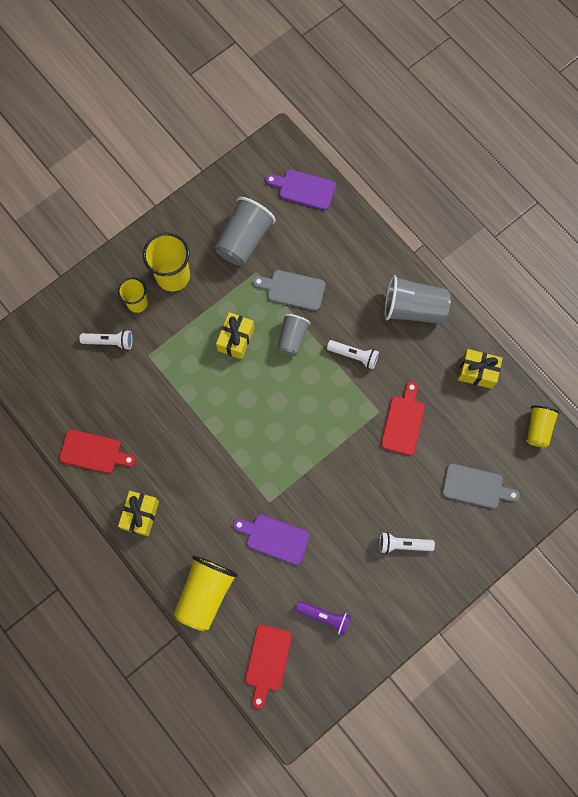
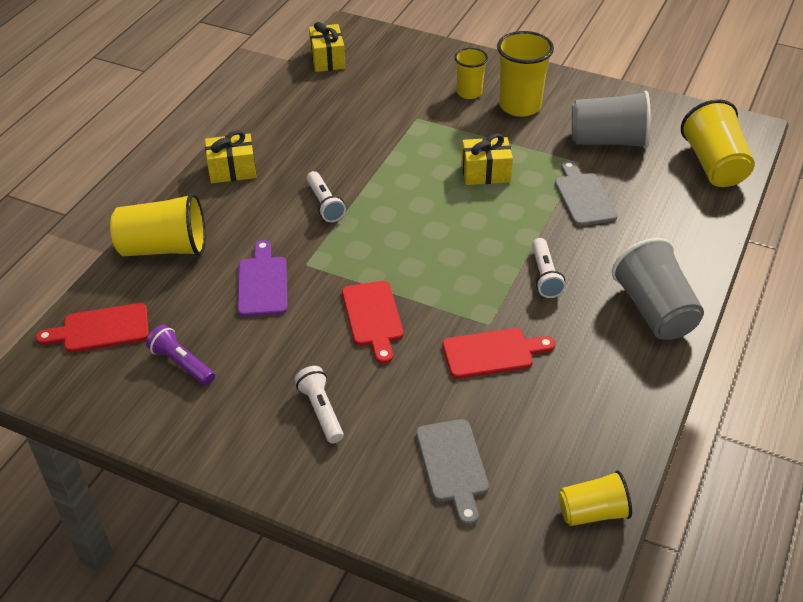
camera: 65 degrees right, 30 degrees down
(93, 452) = (283, 117): red cutting board -> red cutting board (373, 317)
(109, 342) = (412, 89): white flashlight -> white flashlight (324, 204)
(292, 338) = (523, 216): grey cup -> none
(304, 189) = (714, 165): purple cutting board -> yellow cup
(325, 617) = (182, 364): purple flashlight -> purple flashlight turned 135 degrees clockwise
(477, 372) = (622, 408): yellow gift -> yellow gift (327, 59)

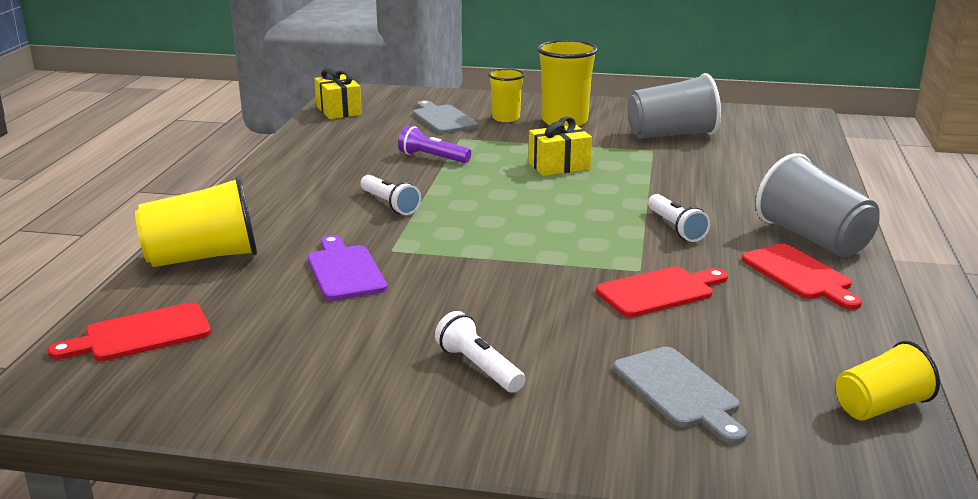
camera: 15 degrees left, 20 degrees down
(182, 364) = (268, 351): purple flashlight -> purple flashlight (432, 158)
(232, 170) = (265, 191): yellow gift -> none
(373, 317) = (498, 281): red cutting board -> red cutting board (799, 275)
(583, 197) = (675, 171): grey cutting board -> grey cutting board (443, 119)
(714, 165) = (788, 139): yellow cup -> none

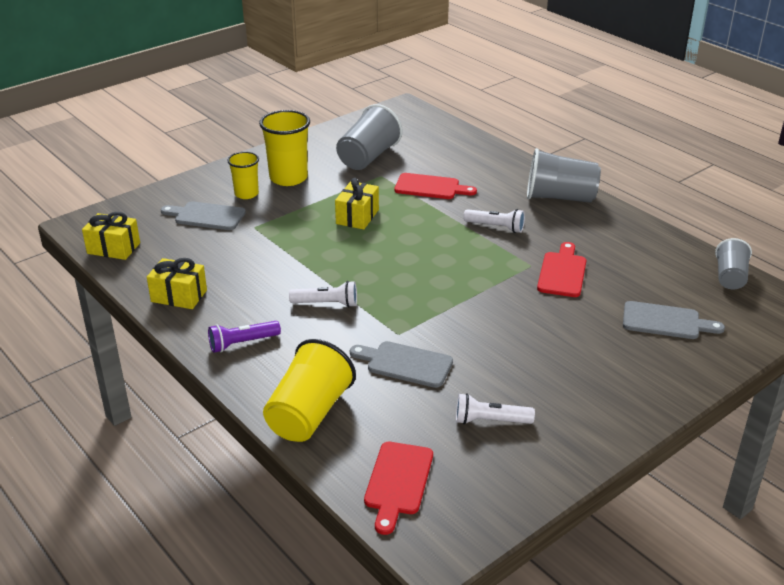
camera: 50 degrees left, 10 degrees up
(308, 152) = (179, 296): none -> yellow gift
(344, 271) = (405, 364): purple cutting board -> grey cutting board
(432, 158) = (272, 253): purple flashlight -> purple flashlight (242, 343)
(479, 367) = (580, 369): white flashlight -> white flashlight (490, 421)
(799, 275) = (592, 224): red cutting board -> red cutting board (430, 187)
(880, 407) = (730, 277): yellow cup -> grey cup

